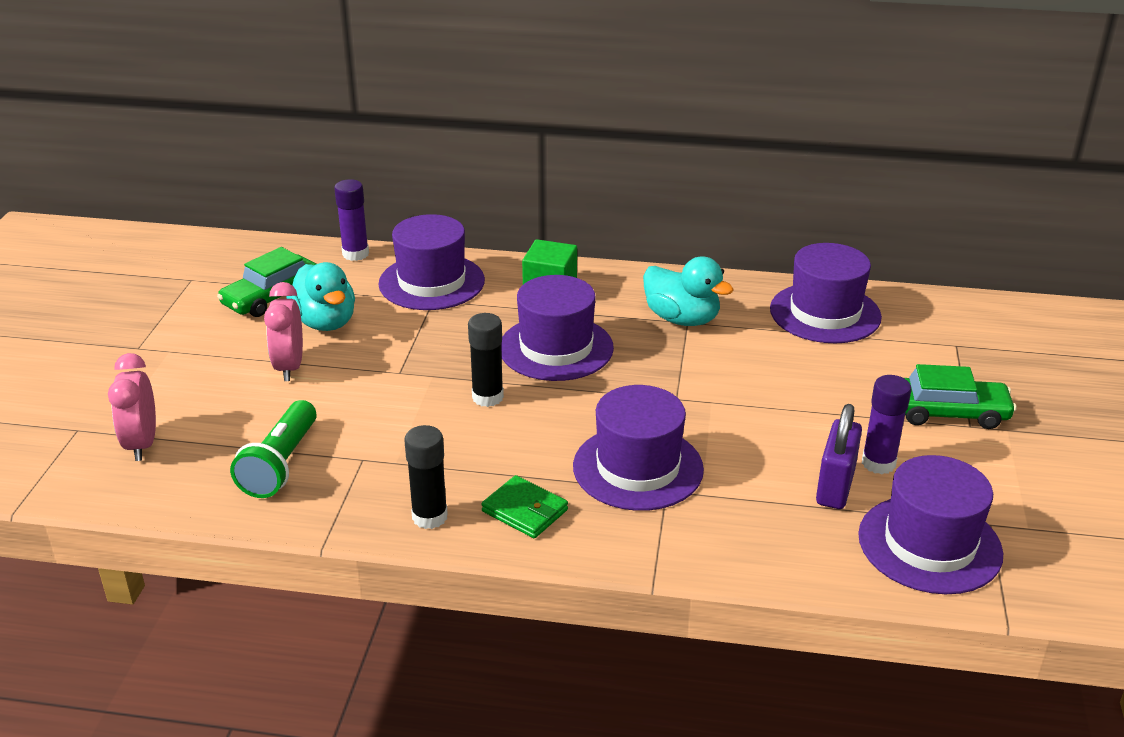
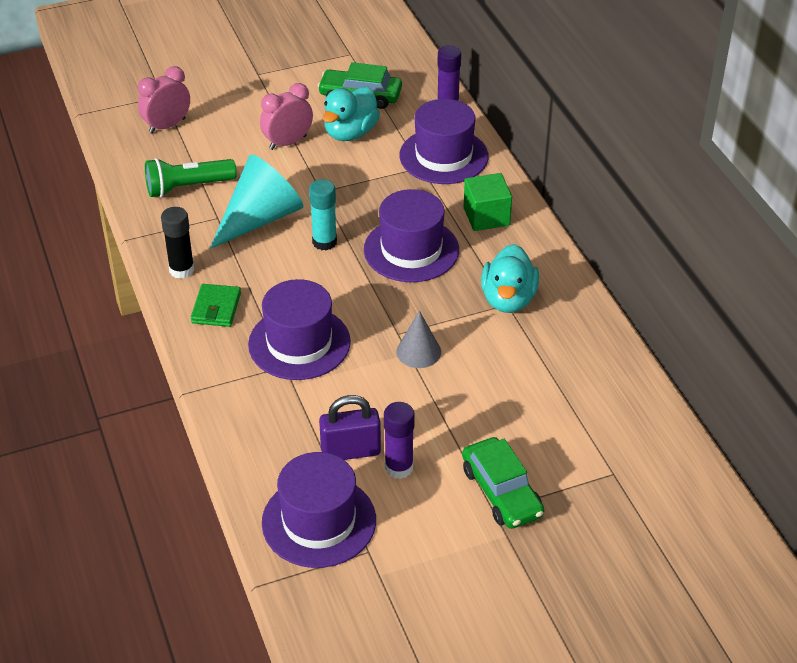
camera: 60 degrees right, 10 degrees up
(400, 428) = (260, 218): none -> turquoise cone
(487, 397) = (324, 242): black glue stick -> turquoise glue stick
(714, 394) = (418, 351): none -> grey cone
(825, 313) = (591, 378): purple hat -> none

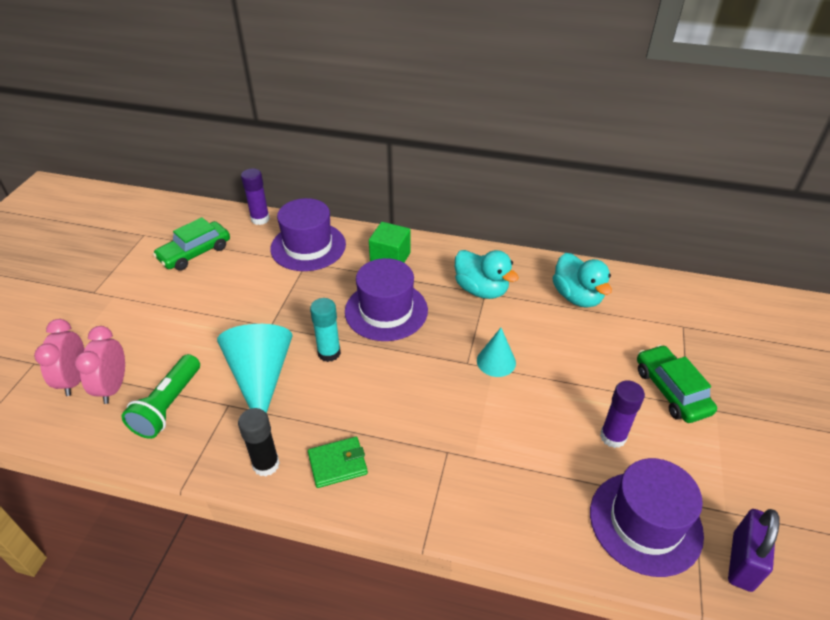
camera: 55 degrees left, 0 degrees up
(216, 308) = (337, 464): green wallet -> green wallet turned 60 degrees counterclockwise
(288, 142) = (194, 316): pink clock -> pink clock (113, 387)
(299, 343) = (429, 428): purple hat -> none
(350, 133) = (227, 278): turquoise duck -> turquoise duck (577, 297)
(350, 451) = (576, 458): purple padlock -> purple padlock (742, 561)
(418, 351) = (496, 361): grey cone -> turquoise cone
(501, 492) = (671, 390): green car -> green car turned 120 degrees counterclockwise

